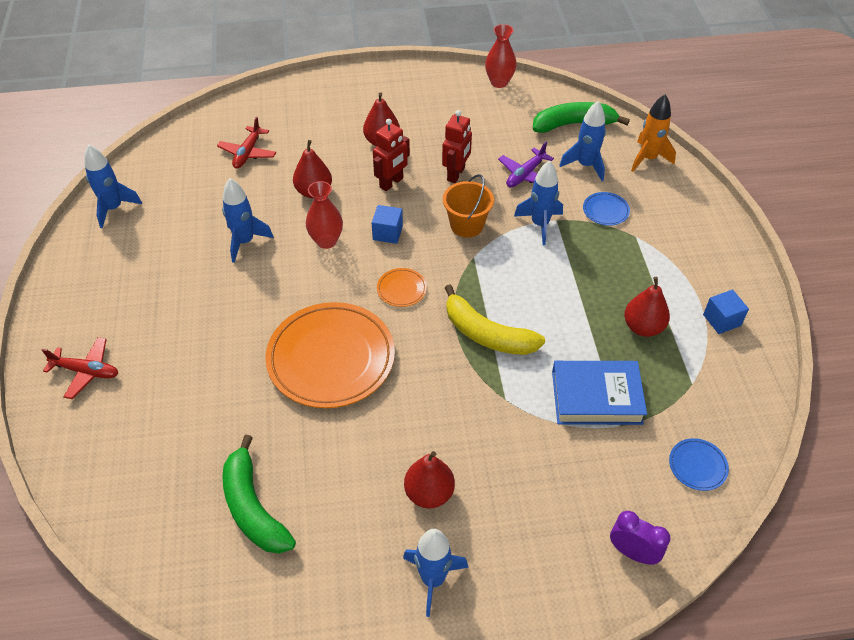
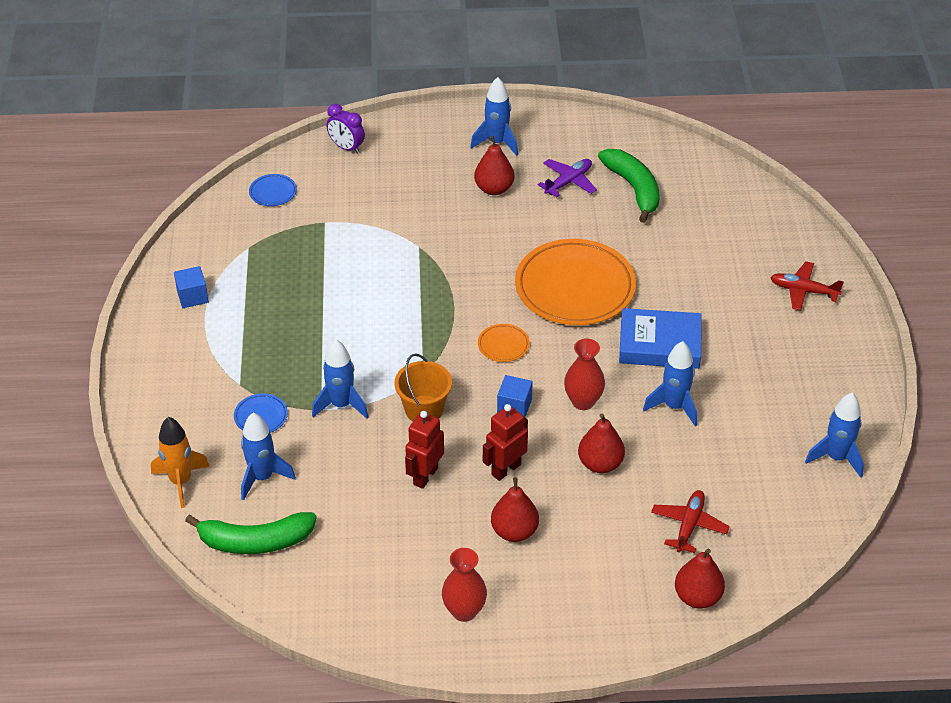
camera: 175 degrees left, 5 degrees down
(487, 334) = (424, 298): yellow banana -> none
(499, 82) = (337, 624): red vase -> red vase (464, 611)
(525, 175) = (340, 469): purple plane -> purple plane (568, 182)
(596, 397) = (337, 243): blue book -> blue book (659, 344)
(643, 327) = (272, 295): red pear -> red pear (697, 597)

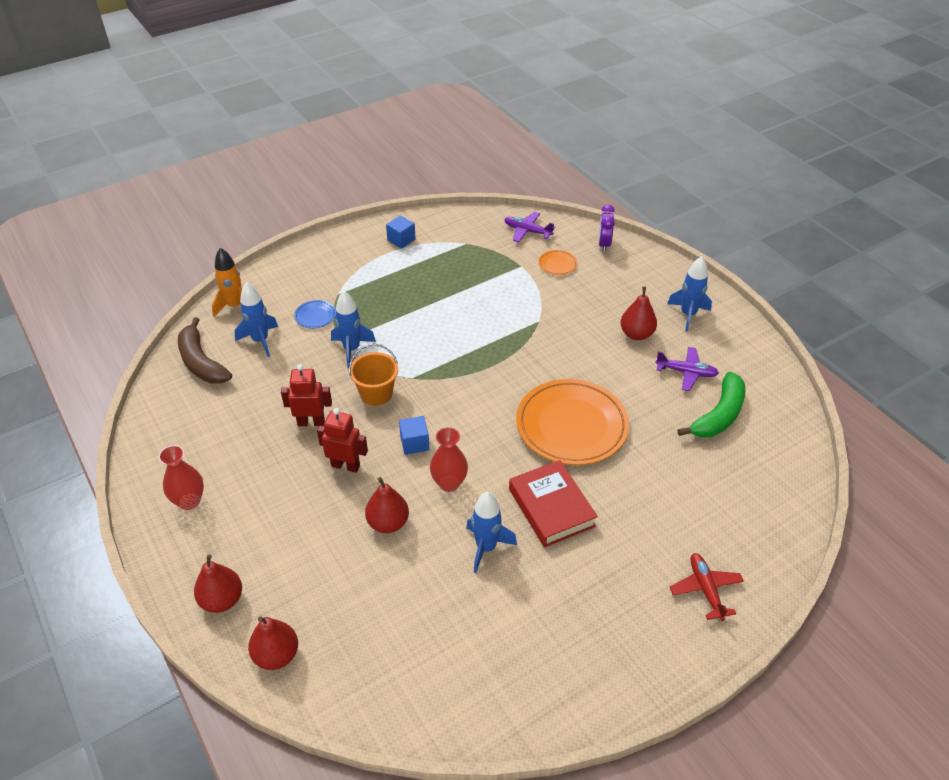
camera: 60 degrees right, 0 degrees up
(255, 541) = (201, 362): green banana -> brown banana
(273, 192) = (527, 231): blue plate -> purple plane
(503, 345) = (474, 409): orange plate -> orange plate (557, 264)
(514, 531) = (284, 498): red pear -> red pear (222, 600)
(659, 344) = (551, 507): blue book -> red book
(689, 525) = (355, 615): red plane -> none
(836, 458) = (509, 704): blue rocket -> none

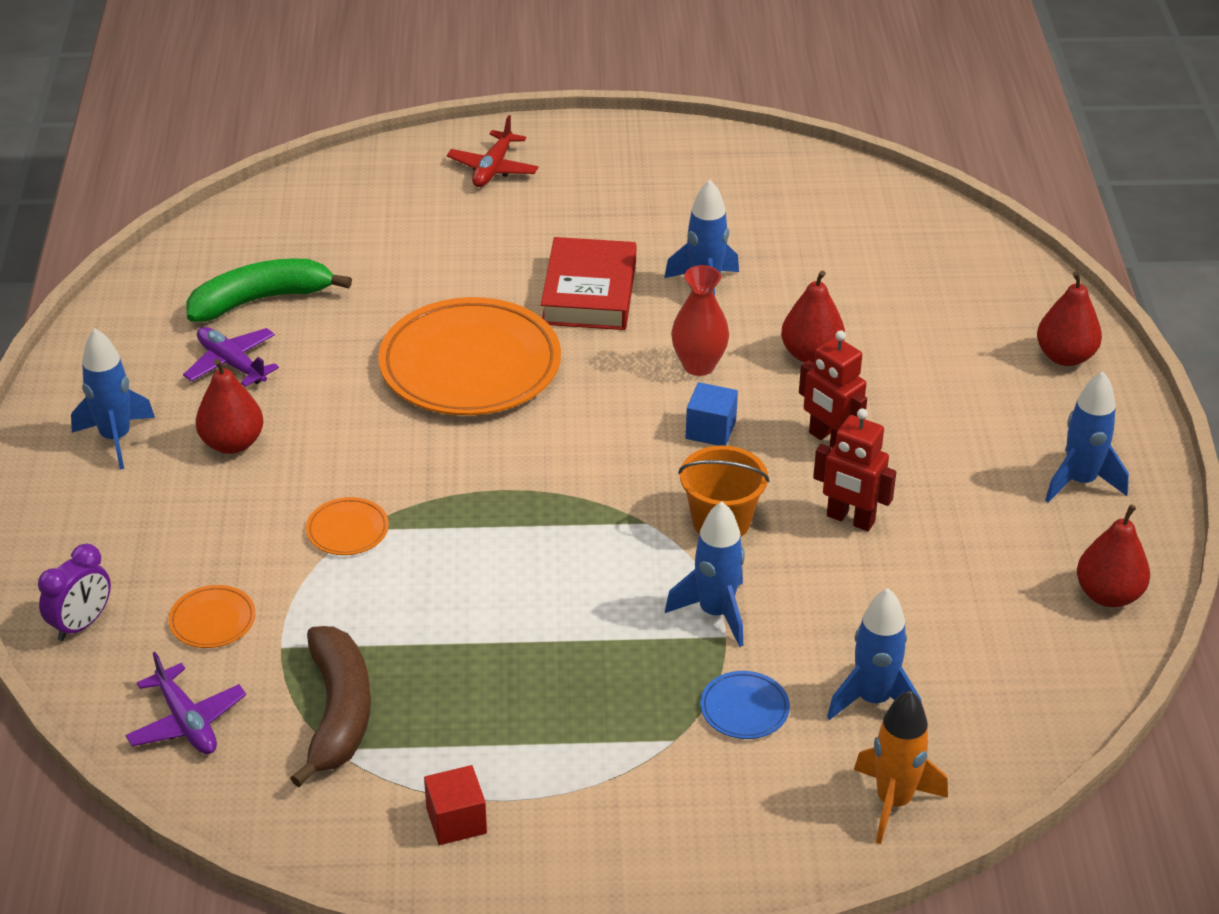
camera: 150 degrees left, 5 degrees down
(189, 501) = (1080, 482): red vase -> blue rocket
(201, 362) = (1000, 701): brown banana -> brown banana (338, 713)
(276, 655) = (1015, 287): red pear -> red pear (1108, 595)
(401, 240) = (456, 820): blue cube -> red cube
(543, 318) = (347, 530): none -> orange plate

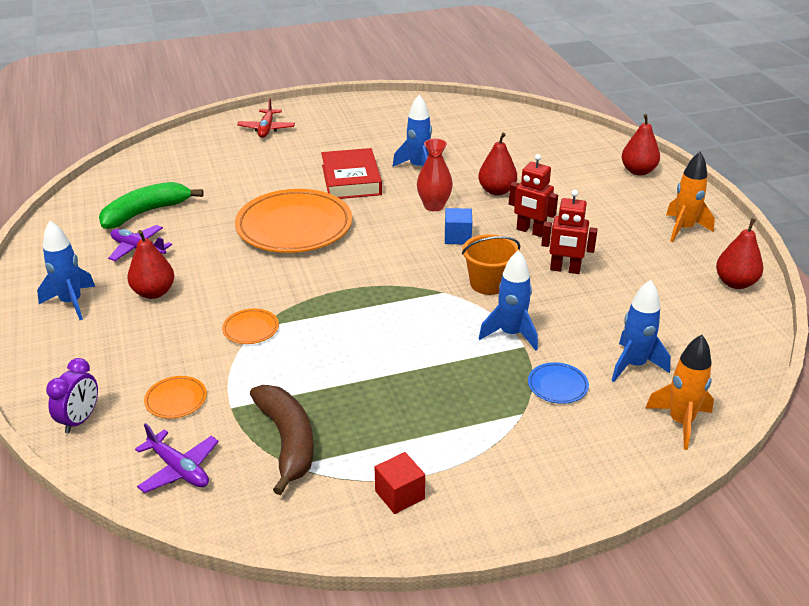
camera: 15 degrees left, 5 degrees down
(1080, 482) = (683, 229): blue rocket -> orange rocket

